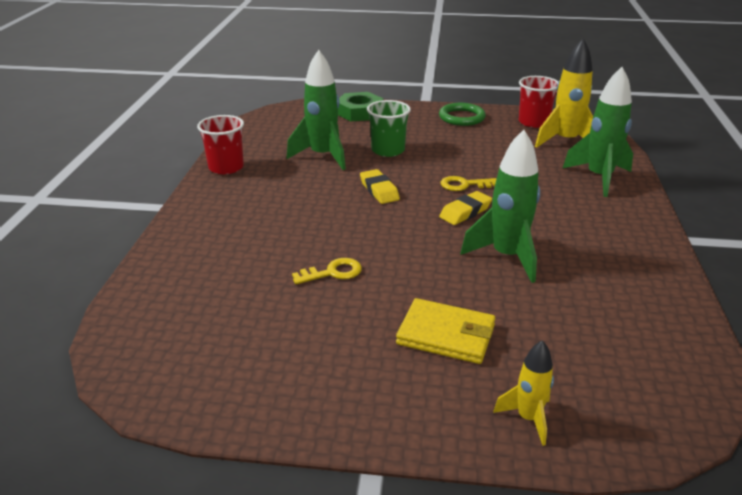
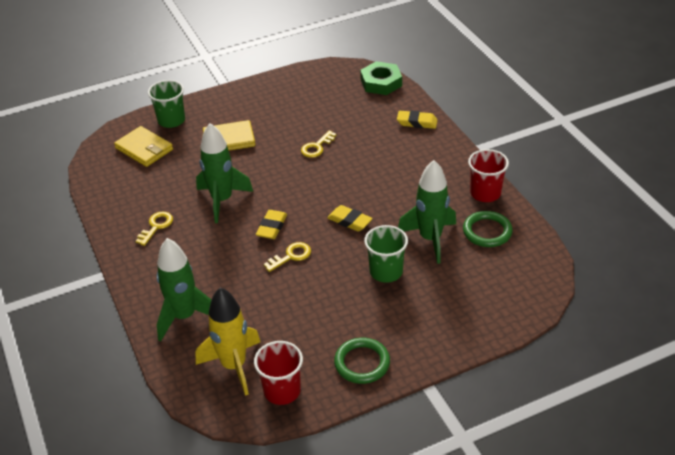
camera: 150 degrees right, 10 degrees up
(178, 252) = (417, 122): none -> yellow eraser
(270, 146) = (487, 231): none -> green ring
(359, 112) = (470, 321): green nut -> green nut (381, 82)
(528, 418) = (171, 120): yellow rocket -> green cup
(599, 378) = (144, 149): none -> yellow wallet
(608, 258) = (156, 226): none -> yellow key

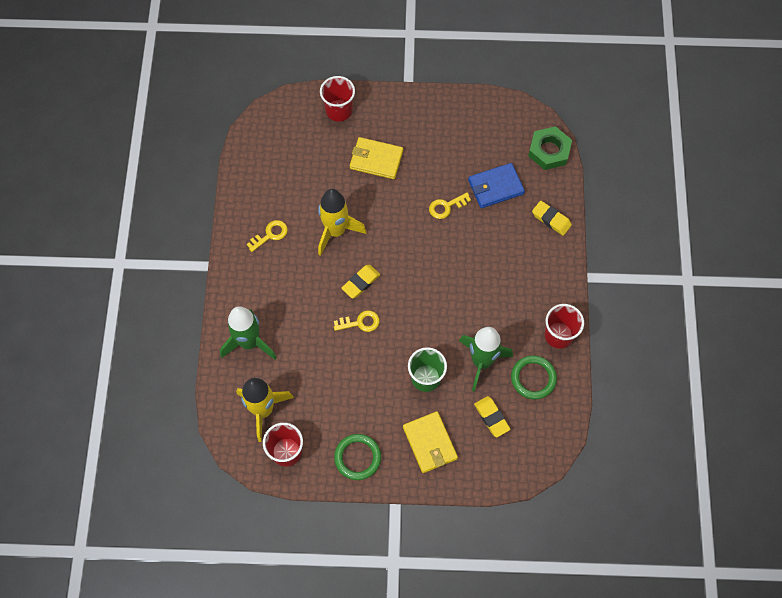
camera: 25 degrees right, 25 degrees up
(144, 149) = (300, 136): yellow wallet -> yellow wallet (429, 443)
(171, 120) = (339, 110): green cup -> red cup
(222, 200) = (336, 231): green rocket -> yellow rocket
(349, 221) = (427, 308): yellow eraser -> yellow eraser (491, 417)
(352, 119) = (495, 187): none -> blue wallet

